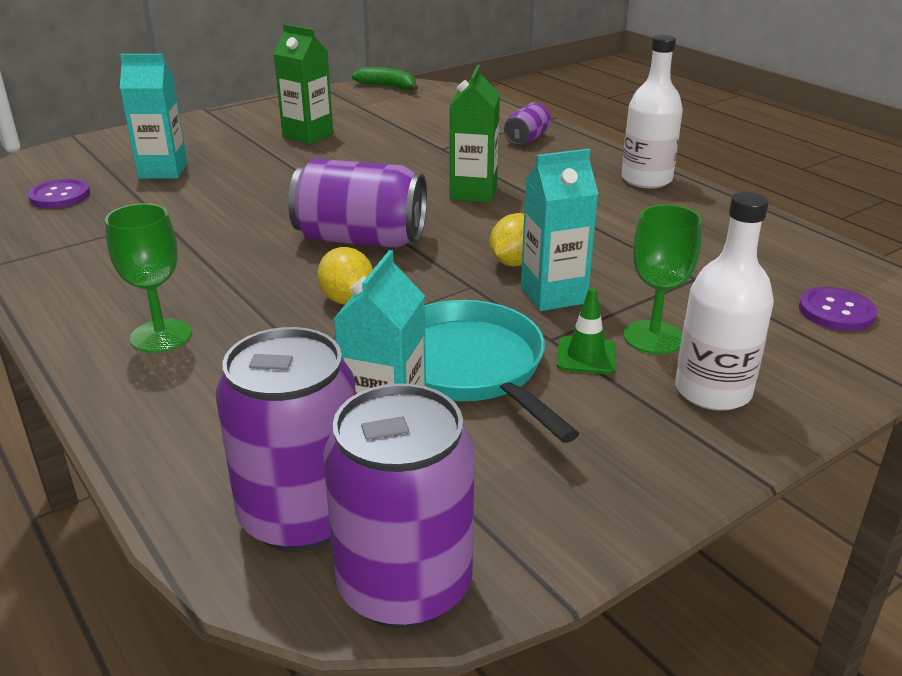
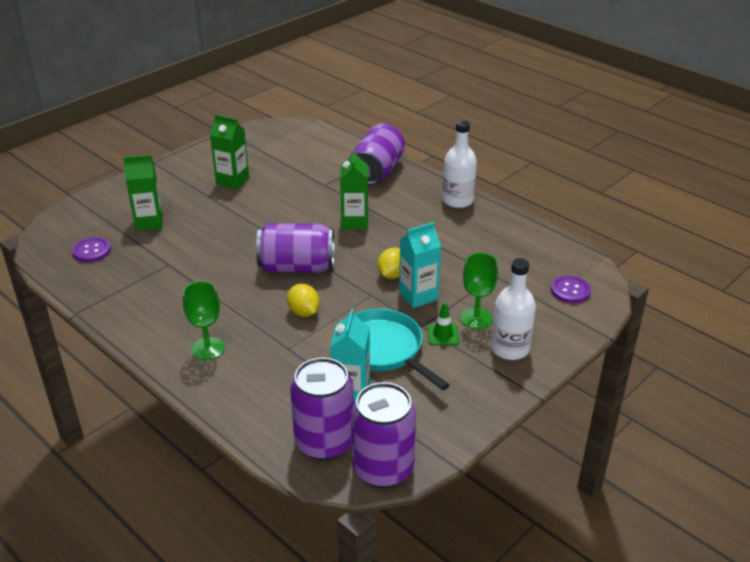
camera: 10 degrees left, 5 degrees up
(163, 171) = (149, 222): turquoise carton -> green carton
(388, 87) = (271, 127): green banana -> none
(527, 139) = (377, 171): purple can -> purple can, size x1.95

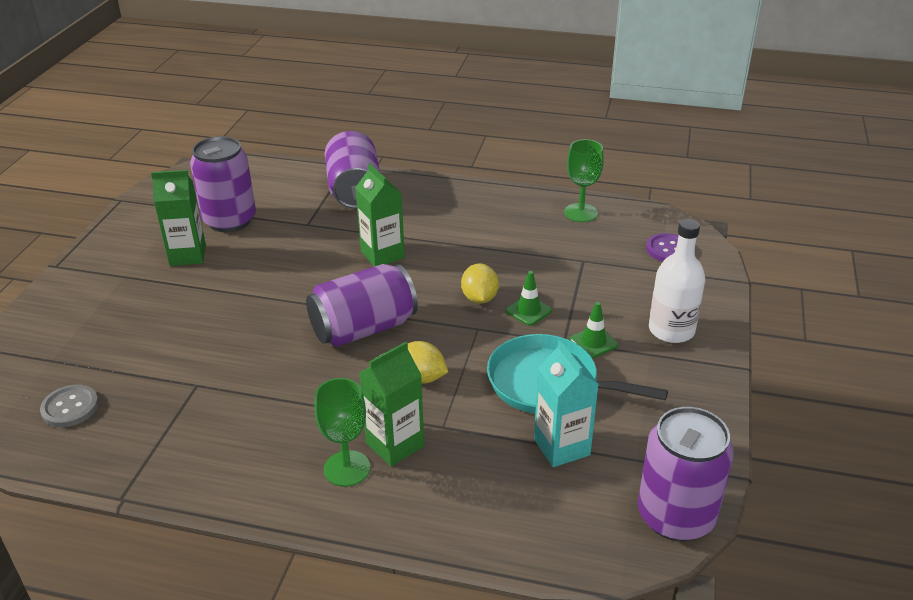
camera: 30 degrees left, 0 degrees up
(92, 251) = (70, 407): purple button -> grey button
(149, 222) = (120, 342): green carton -> green carton (395, 445)
(324, 442) = (587, 517): purple can -> purple can (230, 220)
(418, 296) = (528, 311): turquoise carton -> green traffic cone
(457, 200) = (471, 195): white bottle -> none
(476, 319) = (609, 312): green goblet -> green goblet (580, 213)

